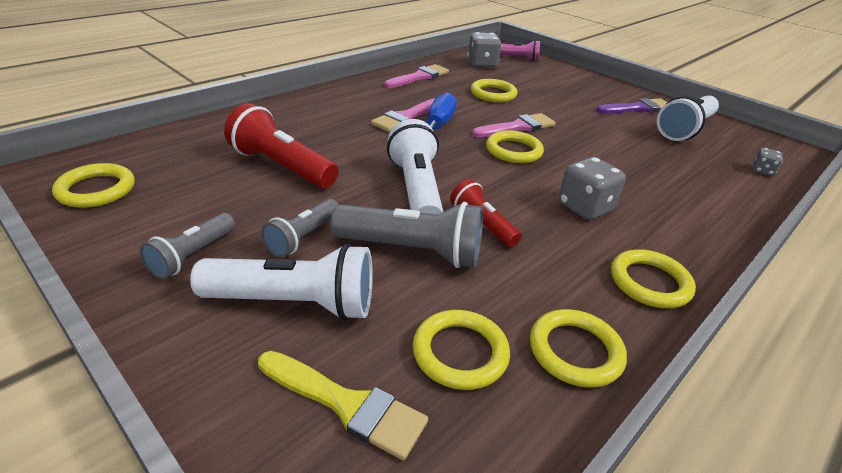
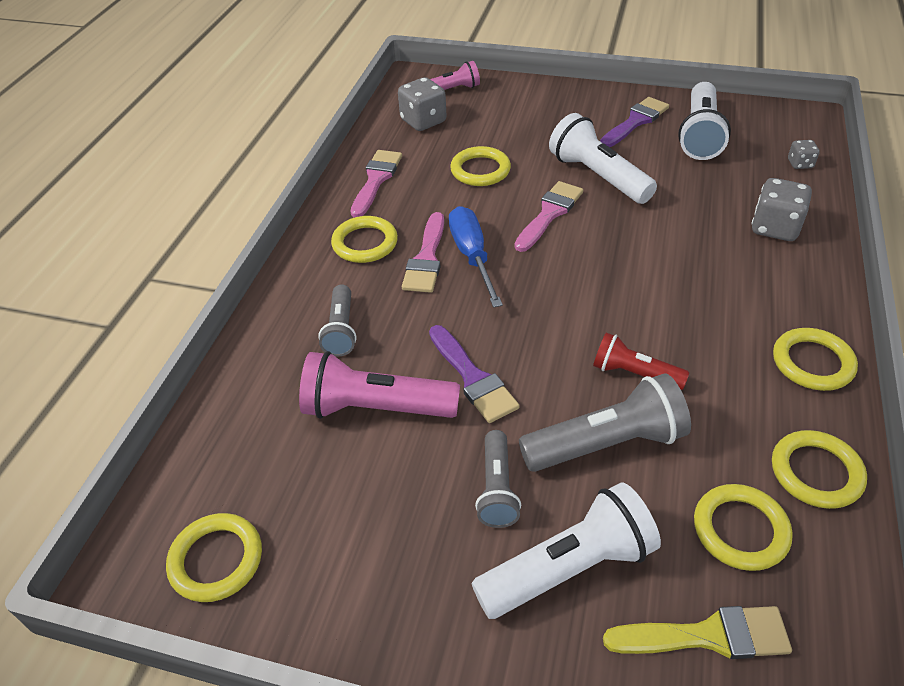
camera: 25 degrees left, 10 degrees up
(192, 256) = (420, 577): grey flashlight -> grey flashlight (341, 330)
(281, 166) = (375, 408): red flashlight -> pink flashlight
(362, 179) = (472, 378): none -> purple brush
(416, 189) = (537, 362): white flashlight -> white flashlight (598, 176)
(513, 151) = (576, 253): yellow ring -> yellow ring (365, 243)
(585, 207) = (698, 299): grey dice -> grey dice (775, 228)

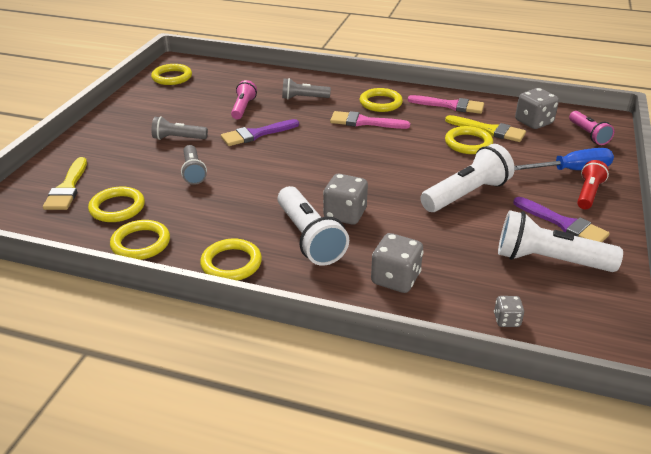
camera: 90 degrees right, 10 degrees down
(375, 408) = (243, 108): pink flashlight -> pink flashlight, size x0.60
(445, 153) = (489, 130): none -> yellow brush
(472, 256) = (365, 137): blue screwdriver -> blue screwdriver (571, 170)
(549, 214) = (413, 168): pink brush -> none
(569, 567) = (124, 154): white flashlight -> white flashlight (309, 238)
(607, 443) = (193, 172): grey flashlight -> grey flashlight, size x0.60
(634, 373) = (243, 187): red flashlight -> red flashlight (588, 193)
(669, 268) = (345, 214): none -> grey dice

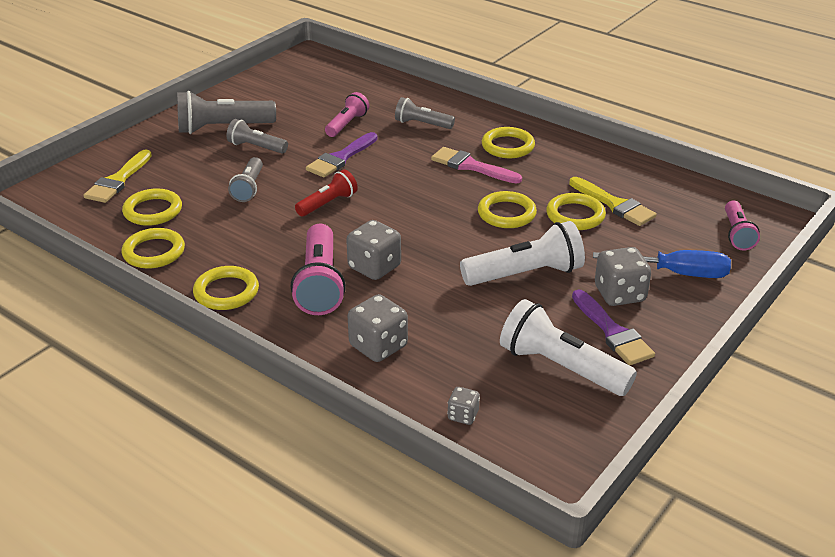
camera: 20 degrees right, 0 degrees up
(138, 128) = (222, 128): none -> grey flashlight
(172, 77) = (293, 73): yellow ring -> yellow ring (506, 213)
(256, 134) = (341, 158): purple brush -> purple brush turned 45 degrees counterclockwise
(309, 238) = (320, 284): white flashlight -> pink flashlight
(450, 105) = (590, 165): pink brush -> none
(533, 122) = (679, 205): grey dice -> grey dice (619, 294)
(588, 193) = (673, 304): red flashlight -> red flashlight (328, 204)

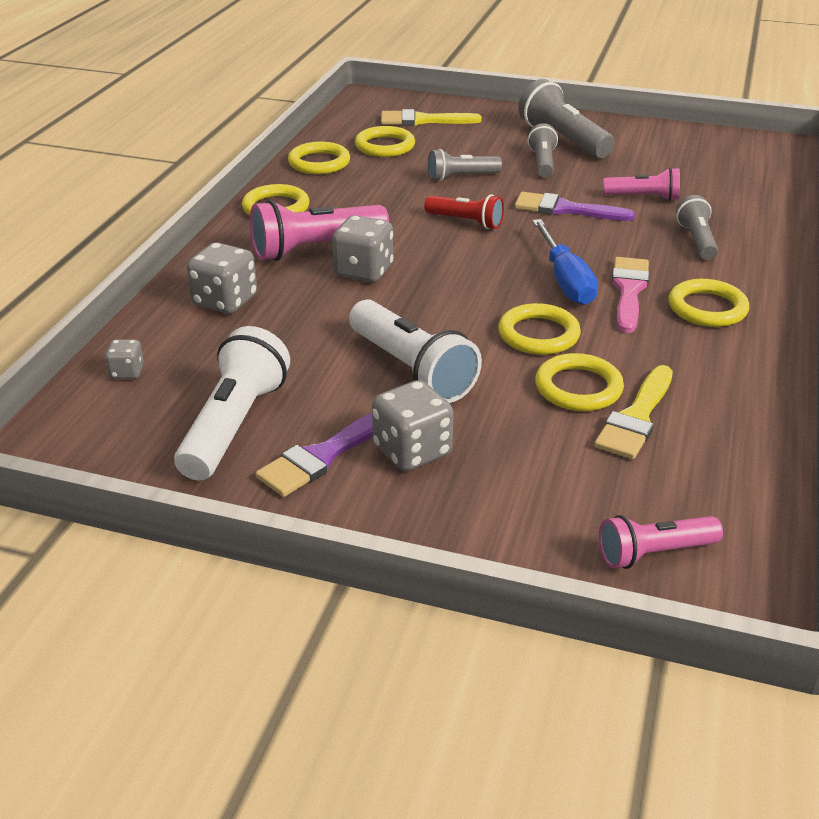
camera: 70 degrees right, 0 degrees up
(676, 273) = (496, 497): blue screwdriver -> blue screwdriver (565, 280)

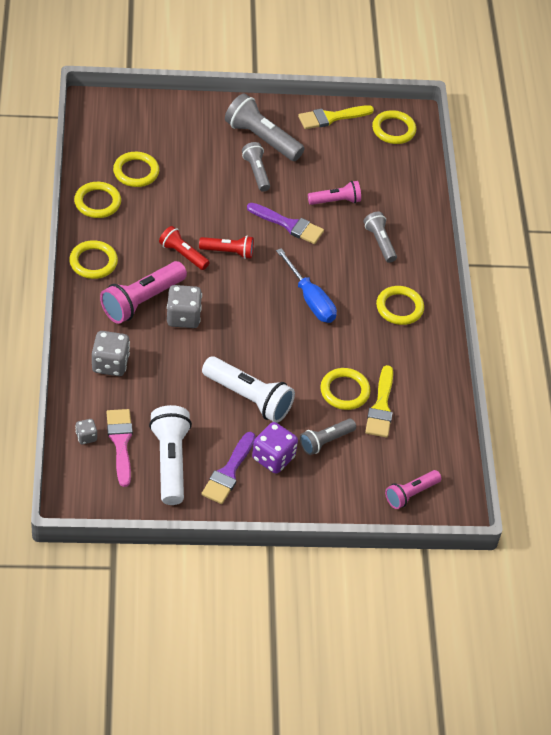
camera: 25 degrees left, 15 degrees up
(401, 216) = (183, 254): none -> red flashlight
(412, 451) = (273, 458): grey dice -> purple dice
(423, 120) = (150, 131): yellow brush -> yellow brush (331, 117)
(461, 177) = (206, 201): grey flashlight -> grey flashlight (325, 441)
(538, 334) = (310, 352): yellow ring -> yellow ring (393, 130)
(565, 209) = (289, 225): purple brush -> purple brush turned 150 degrees counterclockwise
(629, 291) = (351, 301): pink brush -> pink brush (120, 443)

